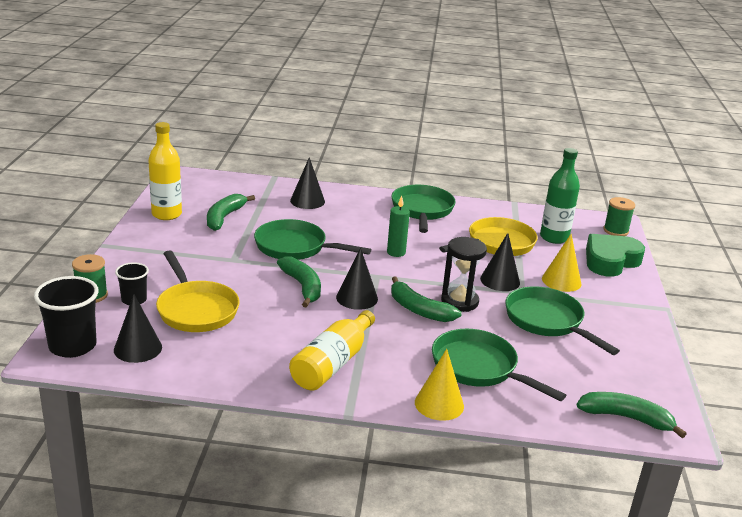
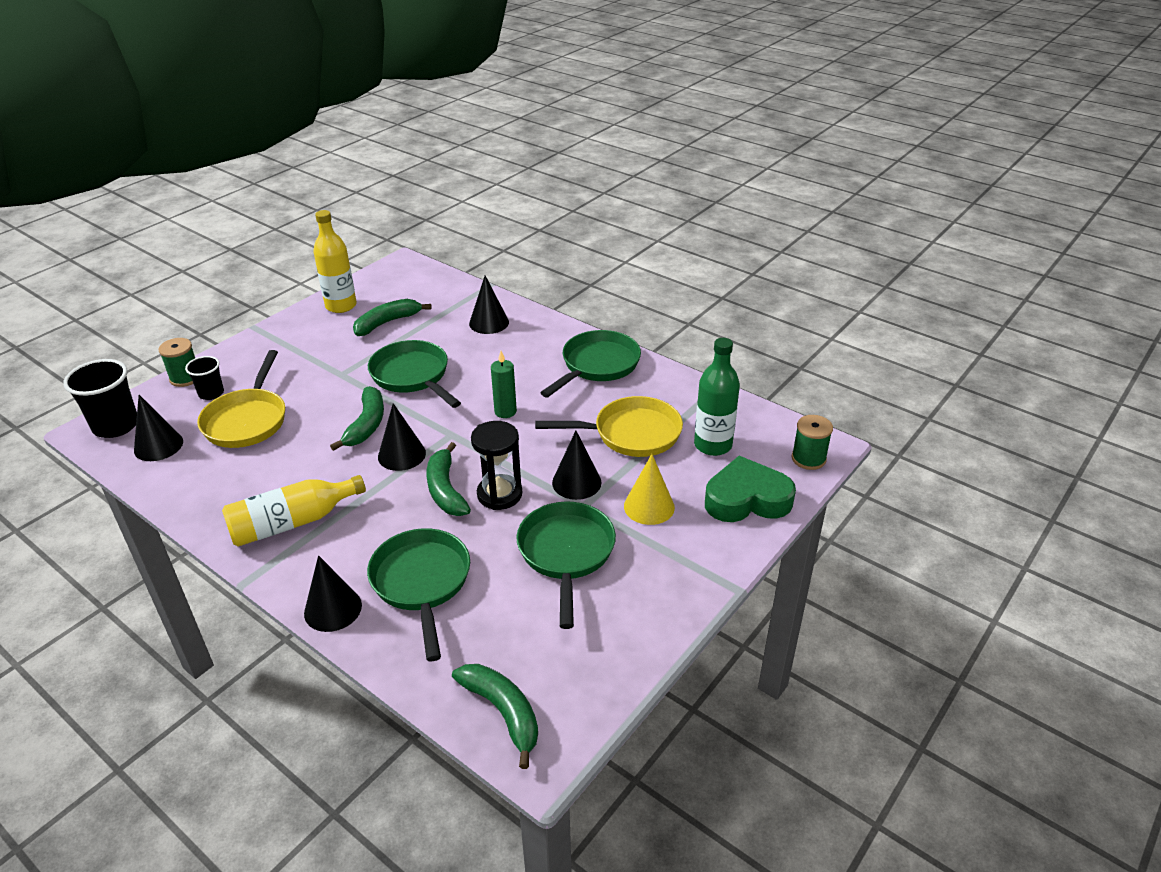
camera: 35 degrees right, 10 degrees up
(439, 404) = (333, 609): yellow cone -> black cone

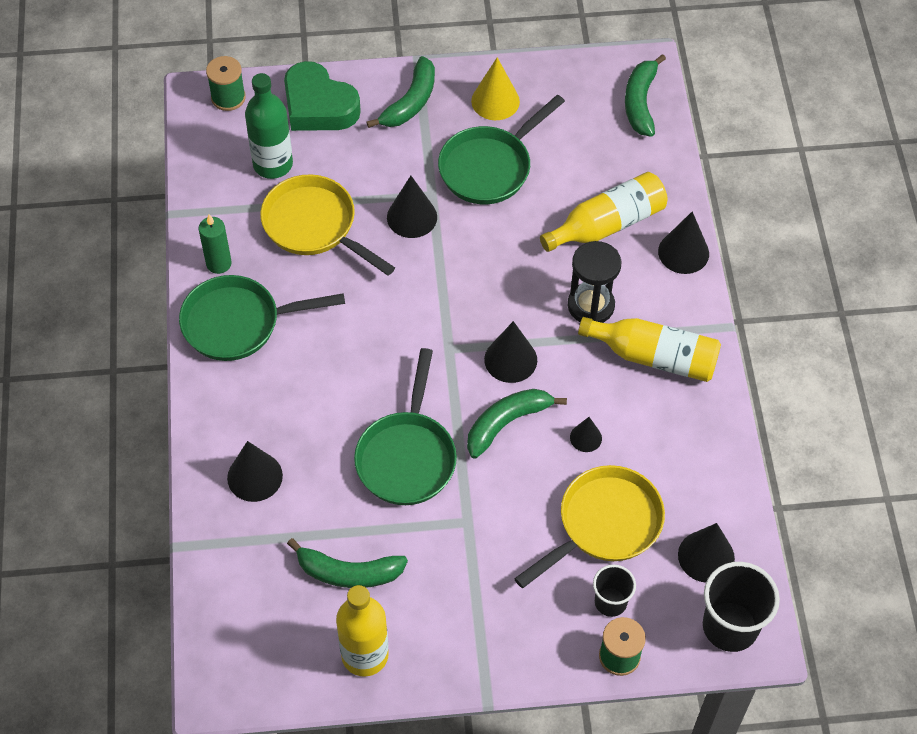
camera: 135 degrees left, 20 degrees up
(302, 450) = (585, 438): none -> black cone
(421, 583) = (607, 224): green pan -> yellow bottle
(445, 490) = (512, 292): green banana -> green banana (410, 102)
(499, 494) = (478, 254): black hourglass -> black hourglass (591, 305)
(505, 411) = (379, 336): green candle -> green candle (219, 263)
(649, 506) = (389, 155): yellow cone -> yellow cone (495, 101)

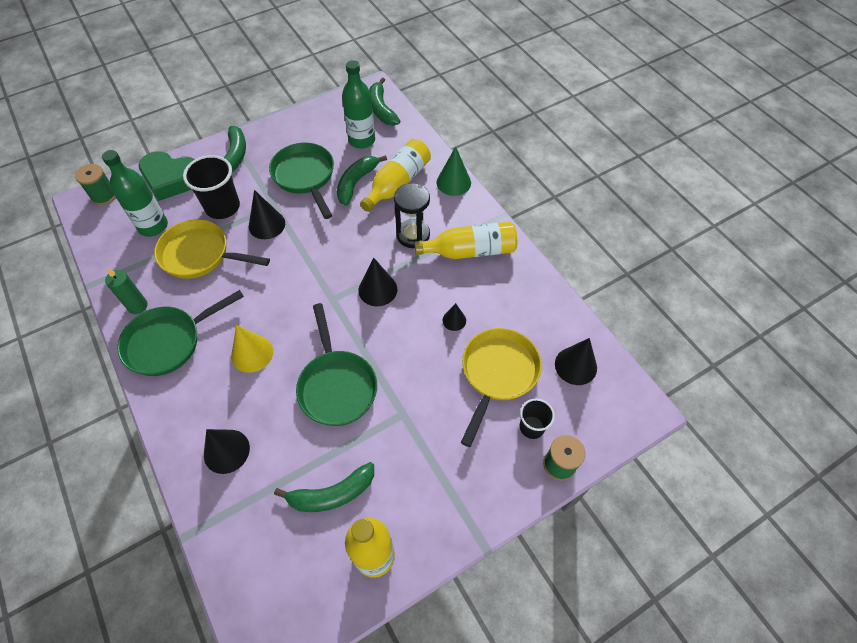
camera: 25 degrees left, 0 degrees up
(489, 167) = (305, 177): green pan -> green pan turned 135 degrees clockwise
(495, 101) = (290, 138): yellow cone -> yellow cone (252, 353)
(507, 423) = (396, 333): green banana -> green banana (356, 183)
(589, 141) = (362, 140): none -> green bottle
(683, 252) = (453, 182): black cone -> green cone
(730, 626) = (619, 407): black cup -> black cup (222, 207)

